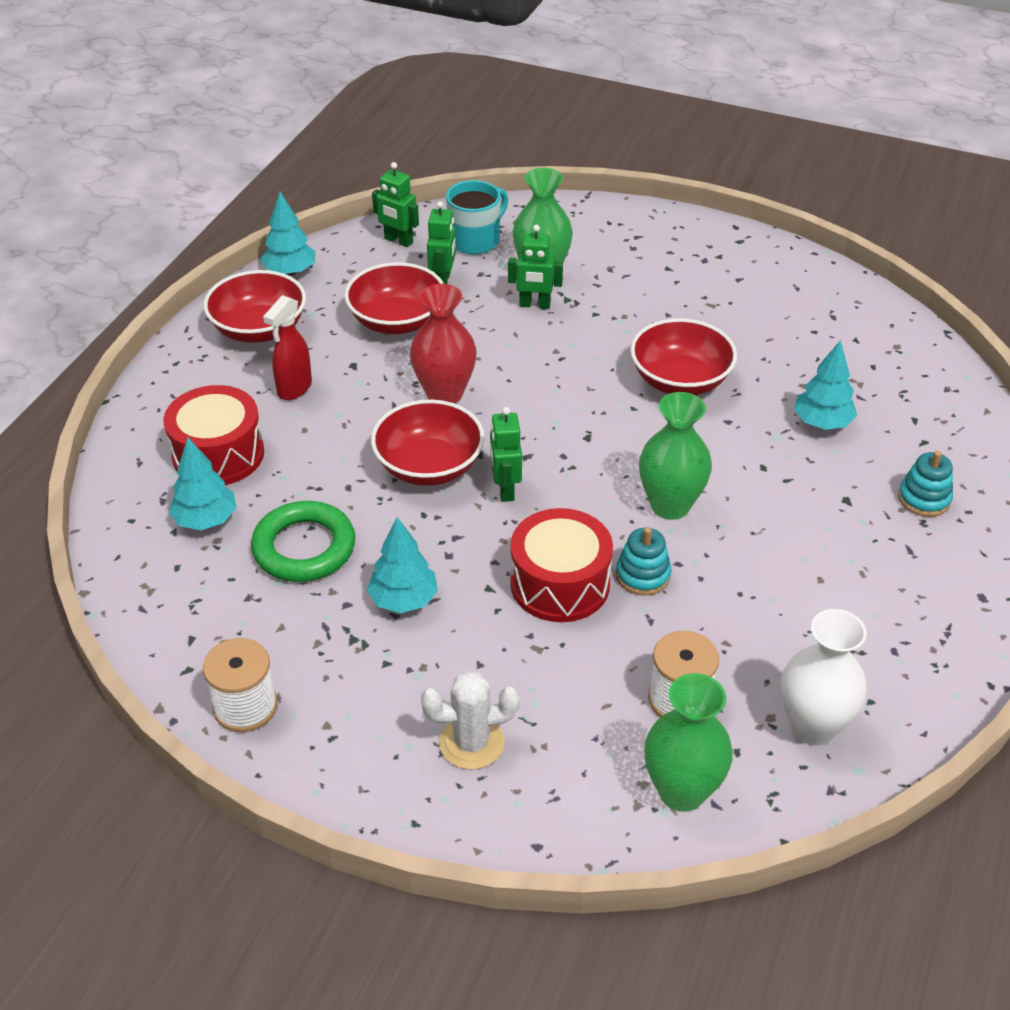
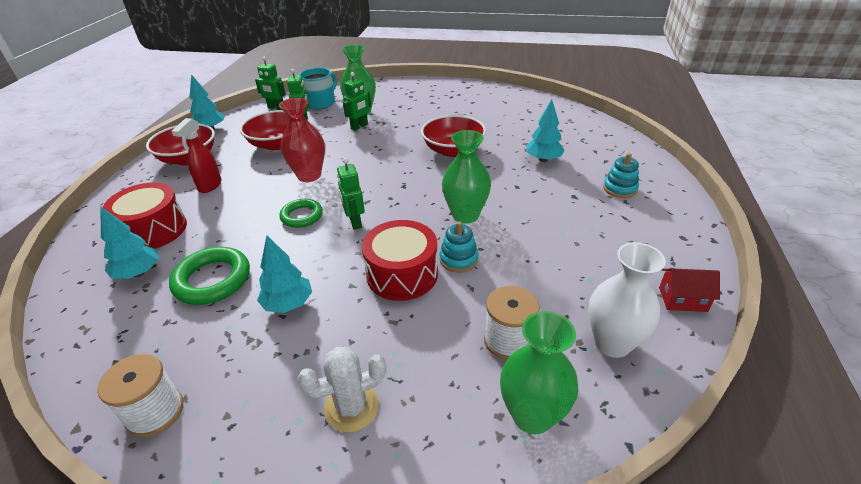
camera: 10 degrees left, 5 degrees down
(429, 466) = (302, 216): red bowl -> green ring
(534, 305) = (359, 126): green robot -> green robot turned 45 degrees counterclockwise
(934, 687) = (682, 299): none -> red house

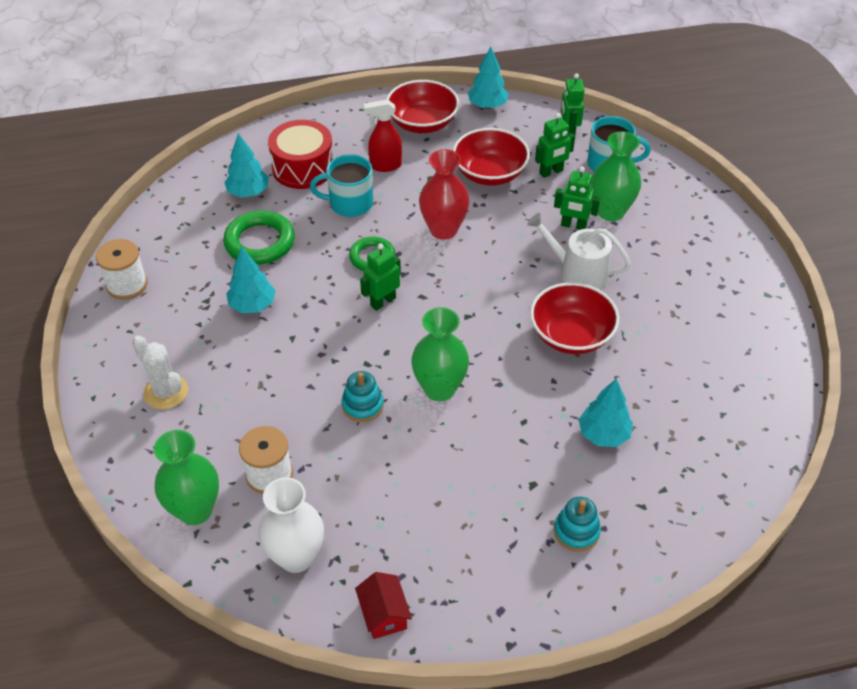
camera: 65 degrees right, 10 degrees up
(229, 214) = (350, 203): none -> turquoise mug
(401, 135) = (577, 272): none -> white watering can
(402, 274) = (322, 368): red drum -> none

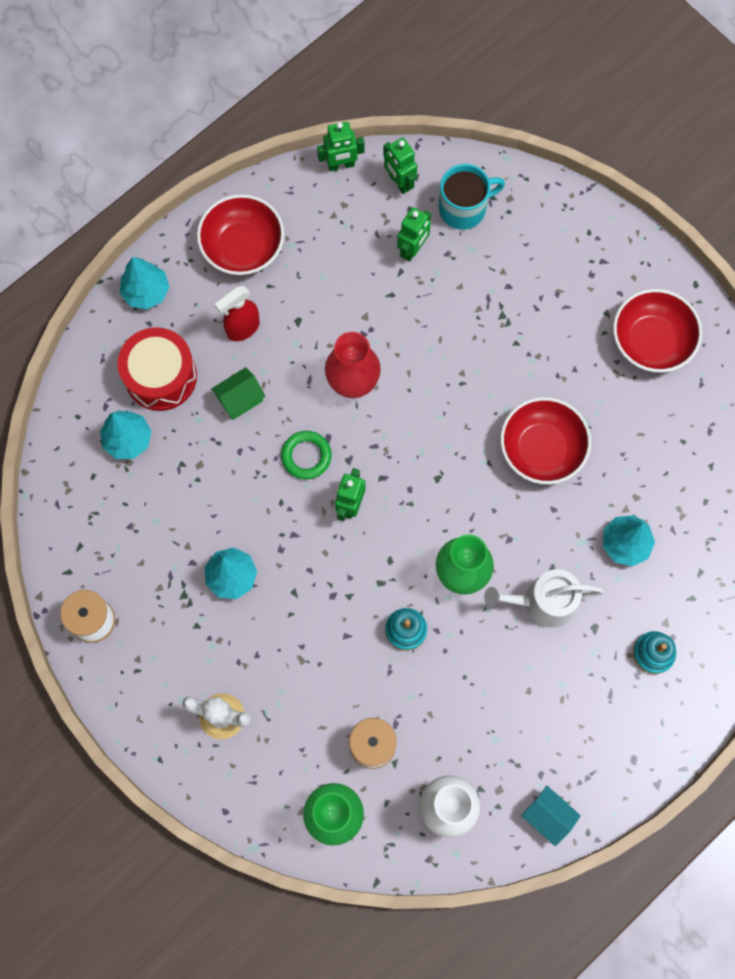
camera: 30 degrees left, 25 degrees up
(260, 242) = (185, 497): green ring -> none
(350, 203) = (240, 399): turquoise mug -> green house
(384, 614) = (548, 816): red house -> turquoise house
(487, 105) = (295, 185): turquoise tree -> turquoise tree (146, 292)
(489, 173) = (353, 284): red bowl -> red bowl (651, 341)
(573, 225) = (472, 311): green robot -> green robot (341, 165)
(577, 272) = (508, 369): white watering can -> white watering can (543, 602)
(610, 212) = (498, 274): green vase -> none

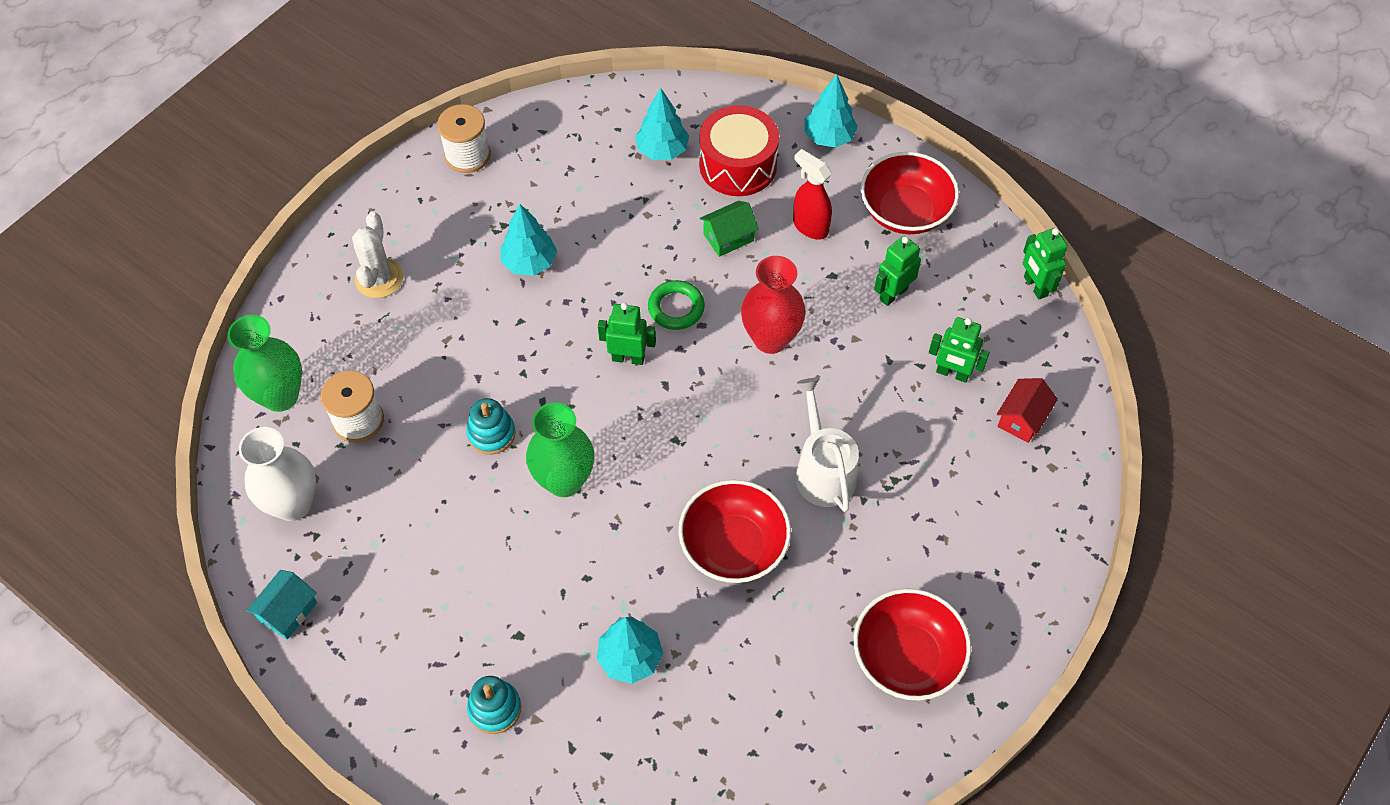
camera: 80 degrees right, 15 degrees down
(240, 399) = (728, 237): green house -> green house turned 75 degrees counterclockwise
(399, 182) = (1033, 347): green robot -> green robot (893, 294)
(463, 208) = (1022, 419): turquoise mug -> red house
(543, 602) = (543, 573): white watering can -> white watering can (823, 470)

